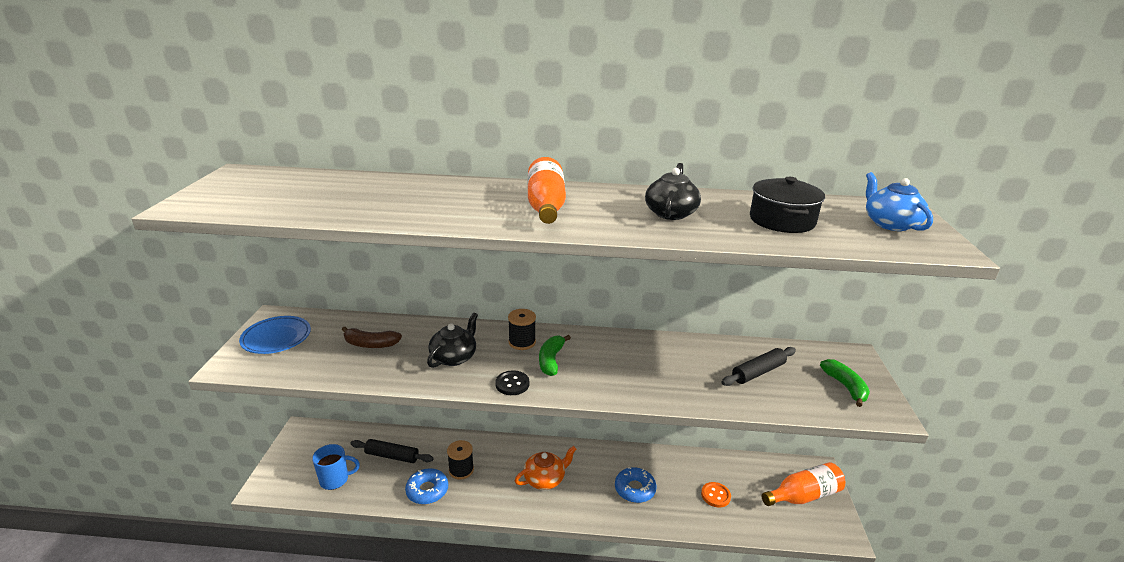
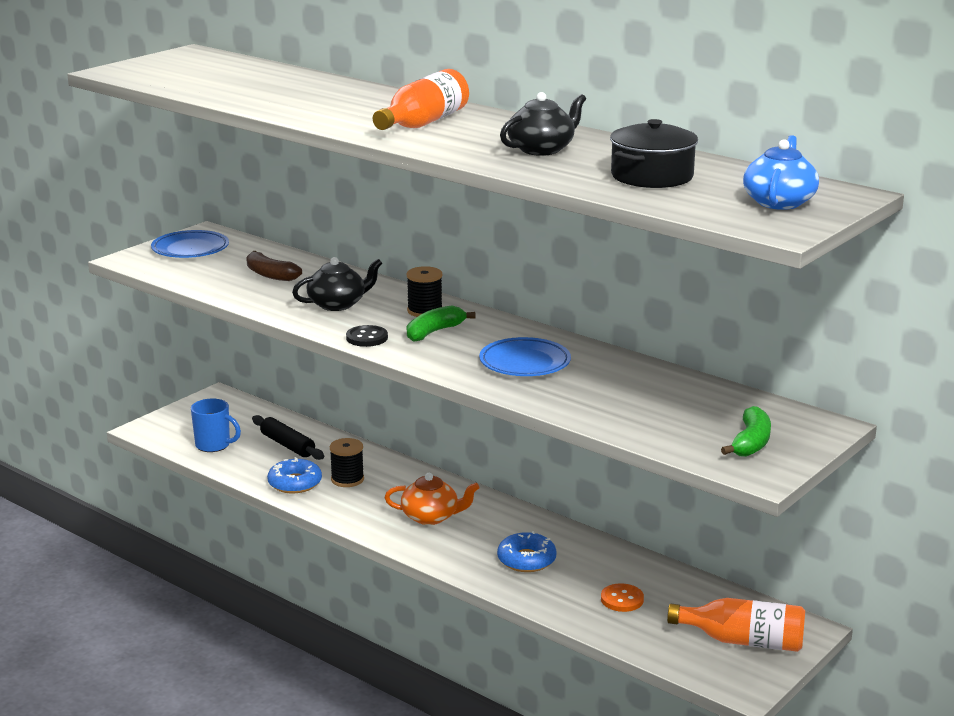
camera: 35 degrees right, 5 degrees down
(641, 368) = (525, 363): none -> blue plate
(758, 372) = (660, 403): black rolling pin -> none

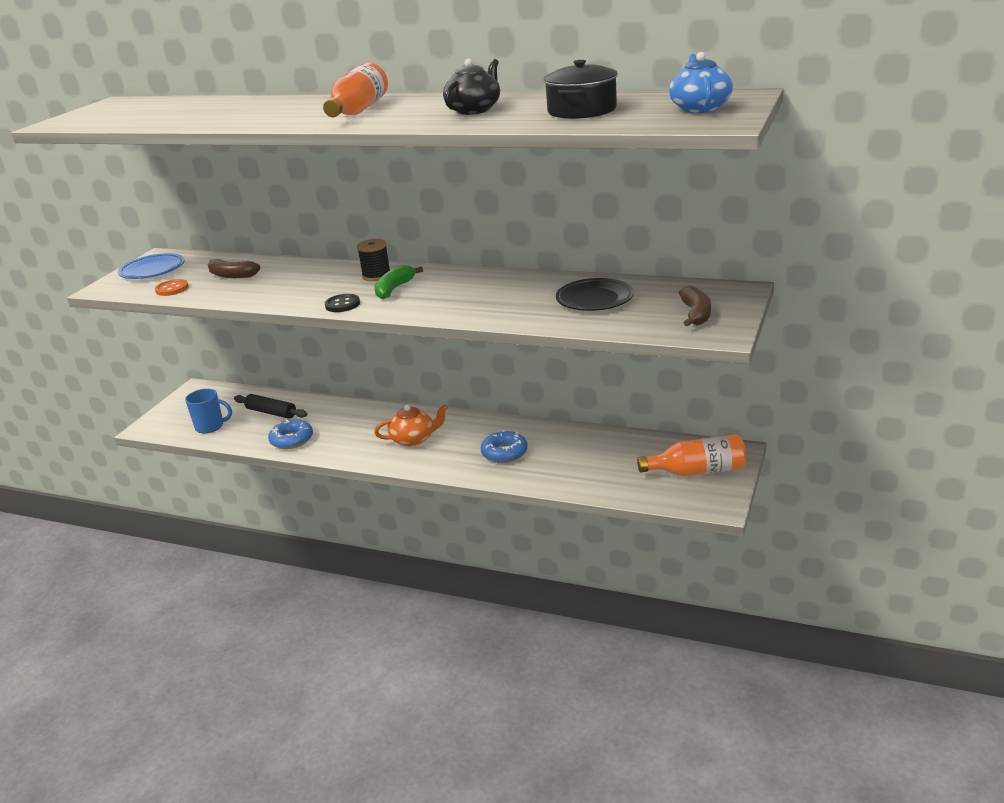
camera: 15 degrees left, 5 degrees up
(338, 304) = (302, 285): black teapot -> none
(347, 479) = (332, 427): black spool -> none
(525, 363) = (482, 296): blue plate -> none
(622, 599) = (592, 464): orange button -> orange button (172, 289)
(648, 397) = (594, 299): none -> black plate
(751, 443) = (696, 314): green banana -> brown banana

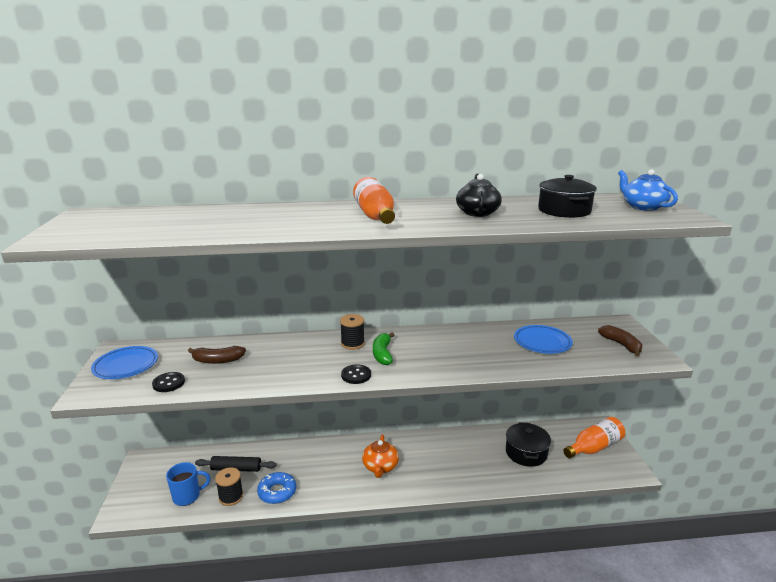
camera: 30 degrees left, 5 degrees down
(172, 289) = (168, 383): orange button -> black button
(247, 435) = (231, 497): none -> black spool
(413, 439) = (380, 467): orange teapot -> orange teapot turned 135 degrees clockwise
(504, 453) = (458, 463): blue donut -> none
(594, 299) = (542, 342): black plate -> blue plate
(598, 459) = (526, 453): none -> black pot

